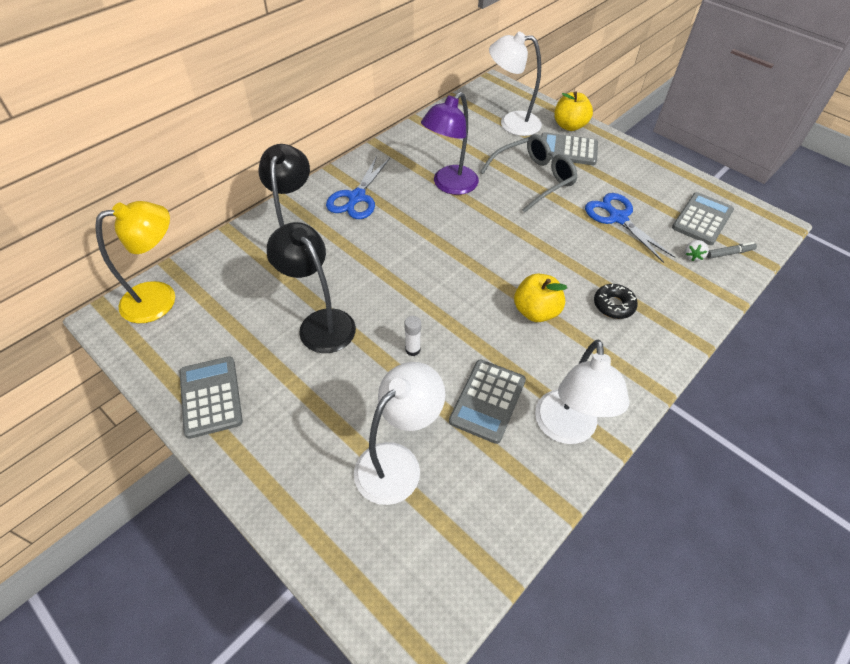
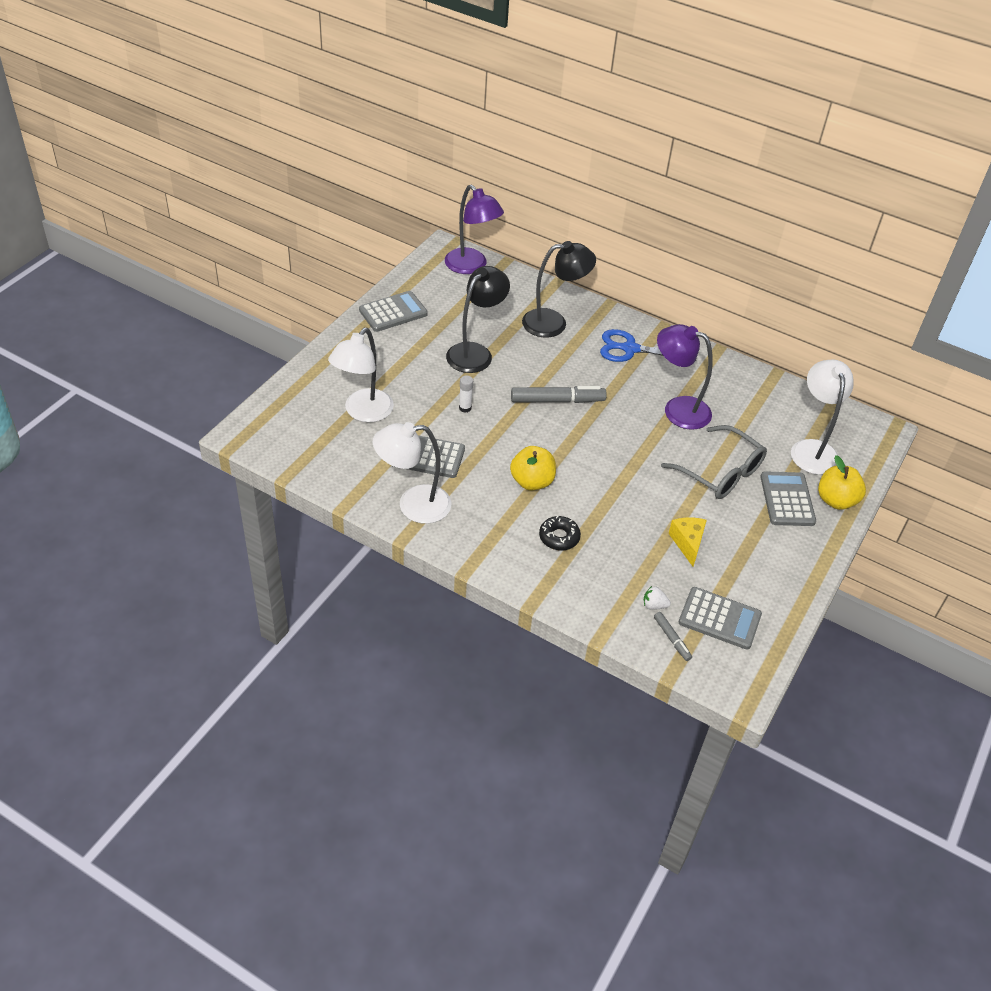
camera: 75 degrees right, 5 degrees down
(160, 298) = (471, 266): yellow lamp -> purple lamp
(397, 462) = (363, 412): white lamp -> white lamp turned 90 degrees clockwise
(418, 267) = (557, 400): none -> grey marker
(618, 218) = (687, 543): blue scissors -> yellow cheese

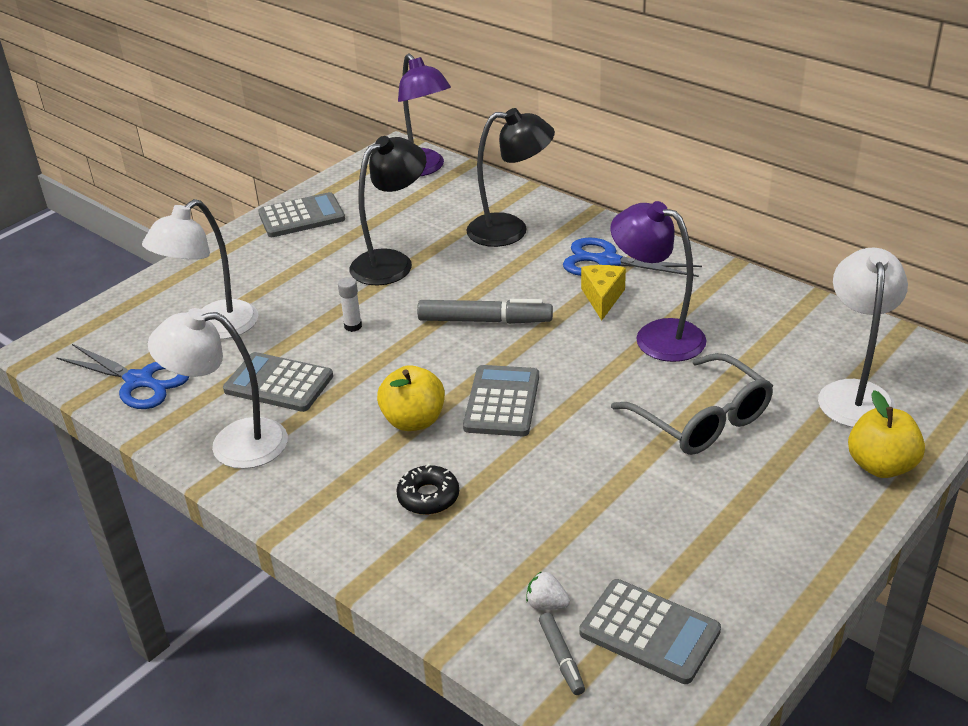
camera: 15 degrees right, 10 degrees down
(325, 458) = (139, 381): none -> blue scissors
(687, 543) = (625, 515): yellow cheese -> yellow cheese (602, 298)
(787, 499) = (800, 461): grey calculator -> grey calculator (502, 402)

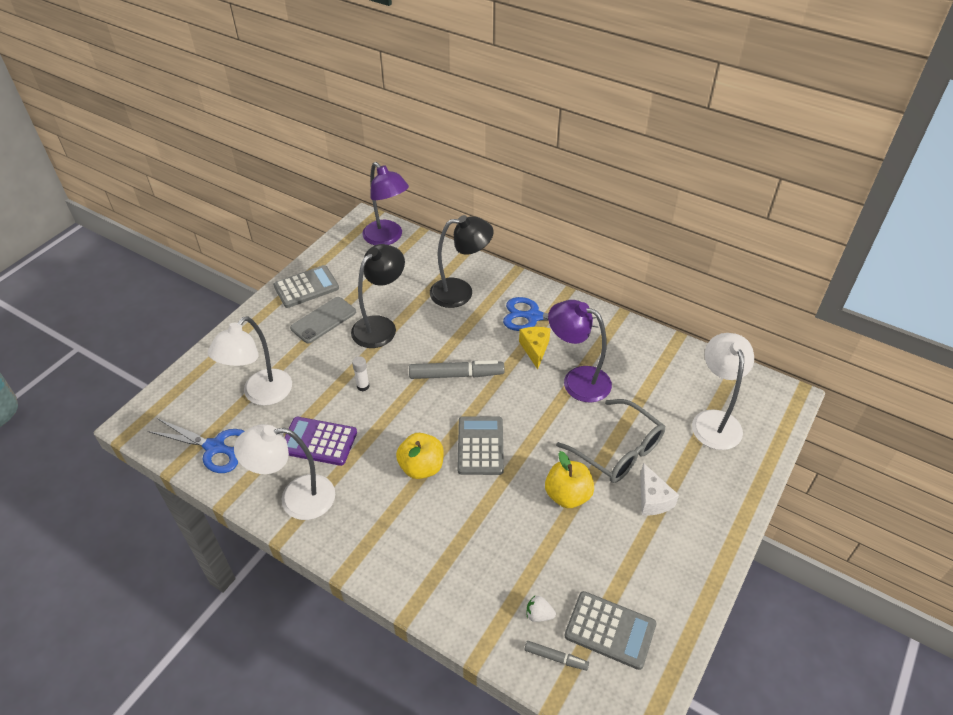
camera: 10 degrees left, 10 degrees up
(279, 383) = (319, 441): grey calculator -> purple calculator
(316, 252) = (323, 320): none -> grey phone
(428, 497) = (443, 532): black donut -> none
(561, 658) = (556, 658): grey marker -> grey marker turned 45 degrees counterclockwise
(743, 480) = (652, 499): none -> white cheese
(881, 466) = (739, 480): yellow apple -> yellow apple (567, 495)

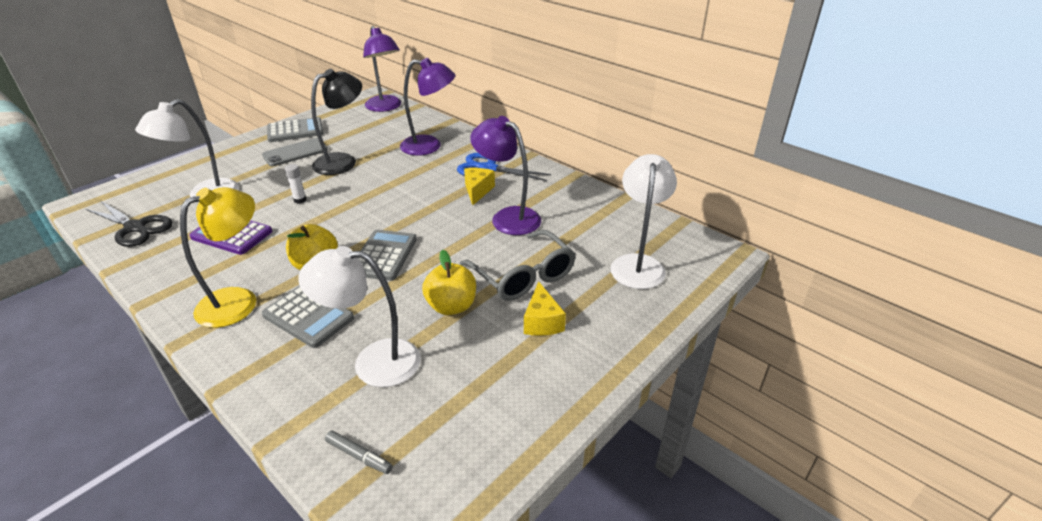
camera: 10 degrees right, 10 degrees down
(215, 447) = (135, 227): blue scissors -> black scissors
(296, 498) = (180, 274): white lamp -> white lamp (373, 362)
(370, 520) = (238, 301): none -> yellow lamp
(456, 375) = (392, 201): grey marker -> none
(460, 292) = (429, 146): black lamp -> purple lamp
(539, 614) = (363, 409): white strawberry -> none
(610, 630) = (436, 438): grey calculator -> grey calculator (308, 317)
(652, 499) = (542, 321): white cheese -> yellow cheese

